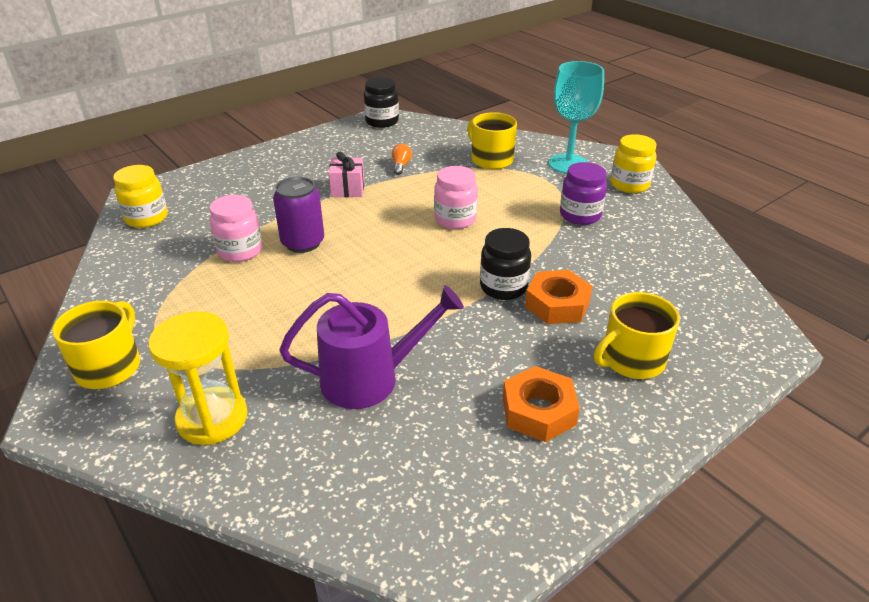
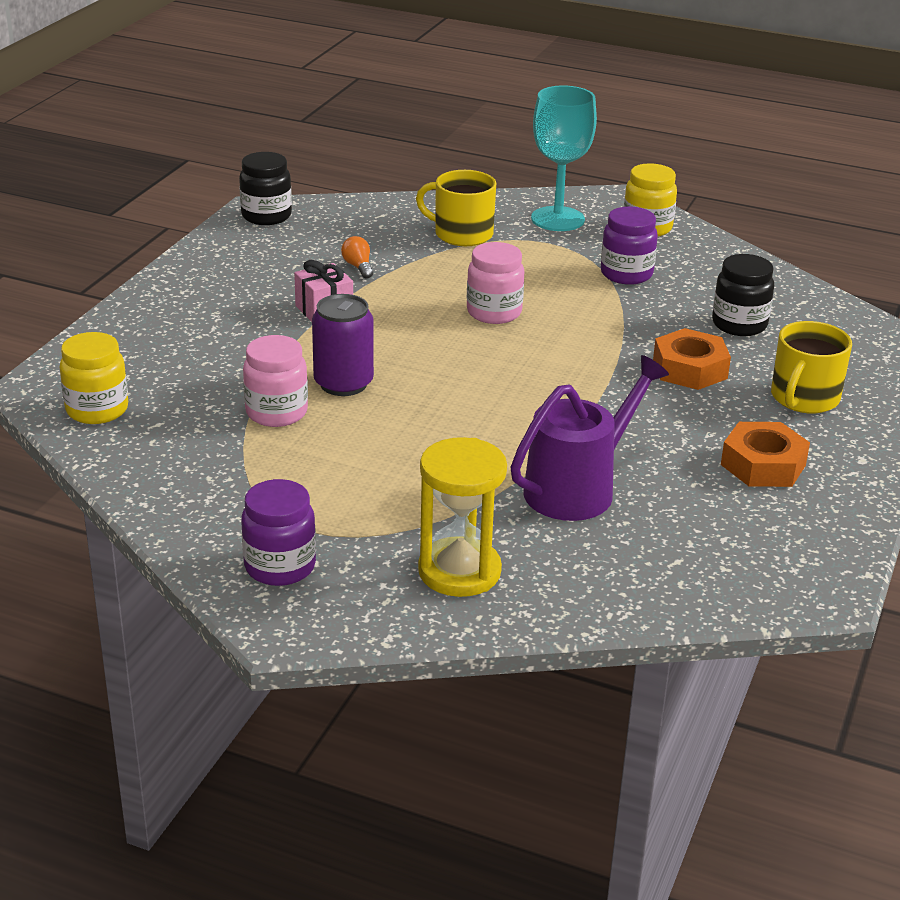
camera: 30 degrees left, 5 degrees down
(109, 367) = (280, 567): yellow mug -> purple jar
(503, 287) = (620, 368): black jar -> black jar (739, 324)

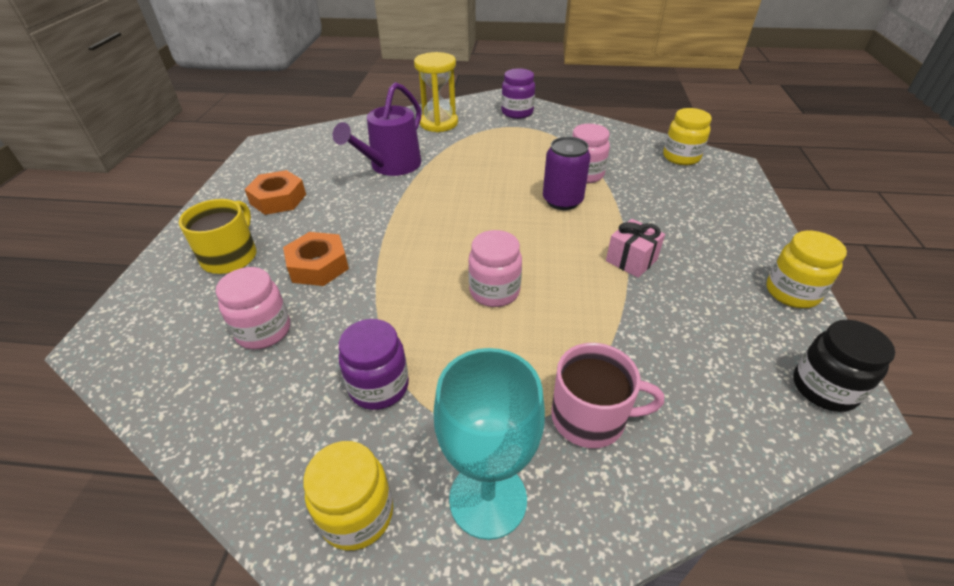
camera: 165 degrees right, 10 degrees up
(197, 261) = (791, 293): none -> yellow jar
(358, 267) = (651, 323): orange light bulb -> none
(462, 234) = (590, 417): yellow mug -> pink mug
(739, 324) = (264, 331): black jar -> pink jar

